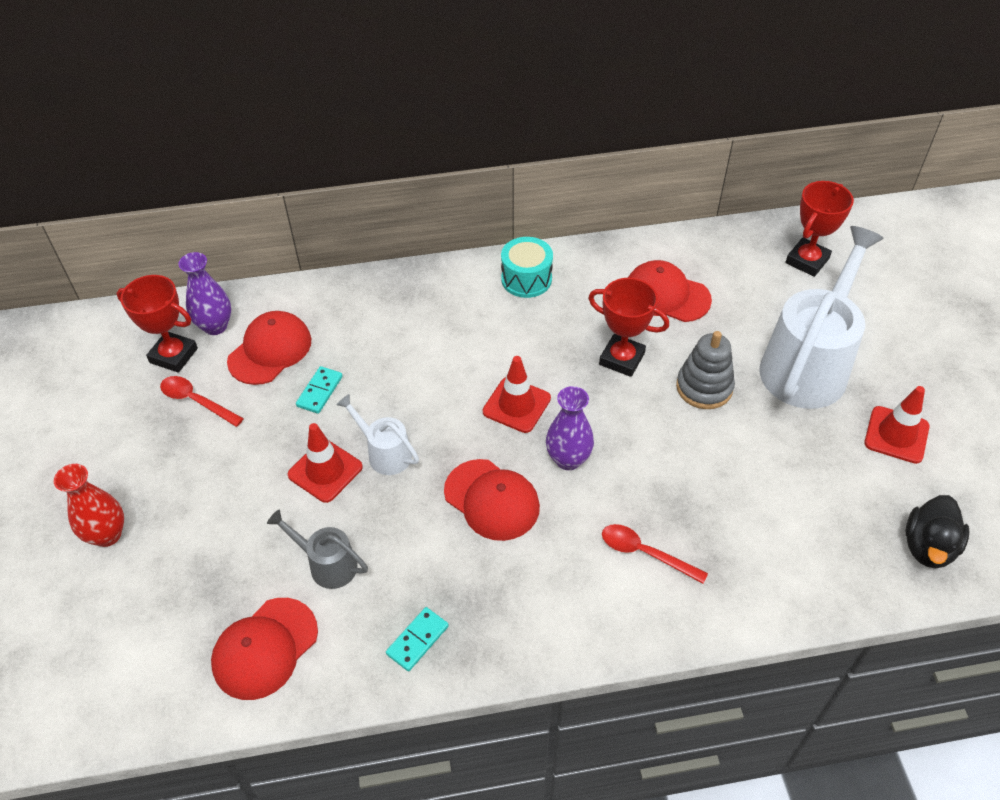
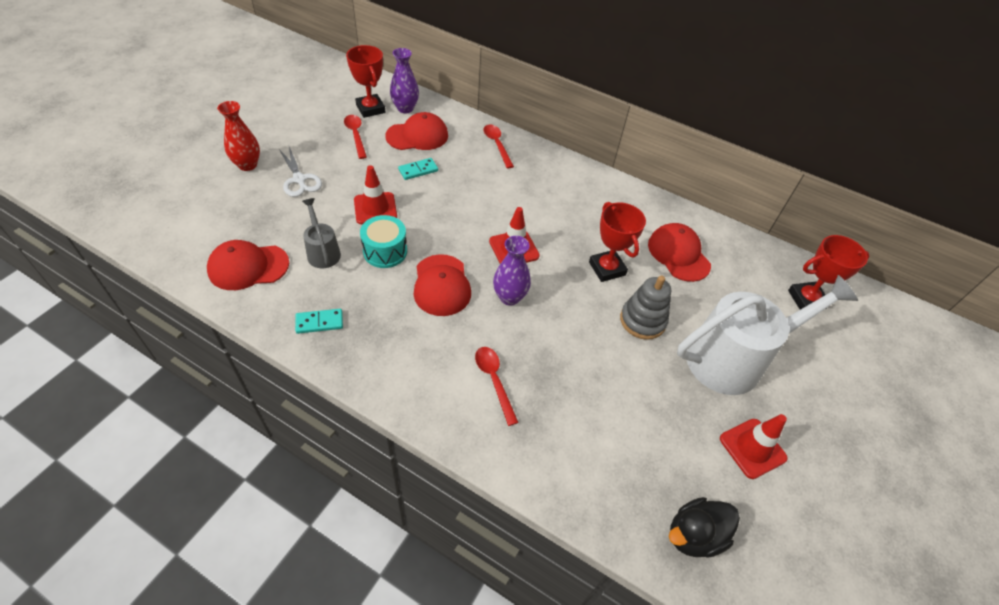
camera: 35 degrees right, 0 degrees up
(195, 504) = (299, 179): none -> white scissors
(370, 299) = (497, 145): none -> red spoon
(384, 453) = (414, 221): white watering can -> none
(526, 279) = (598, 190): turquoise drum -> turquoise drum (385, 251)

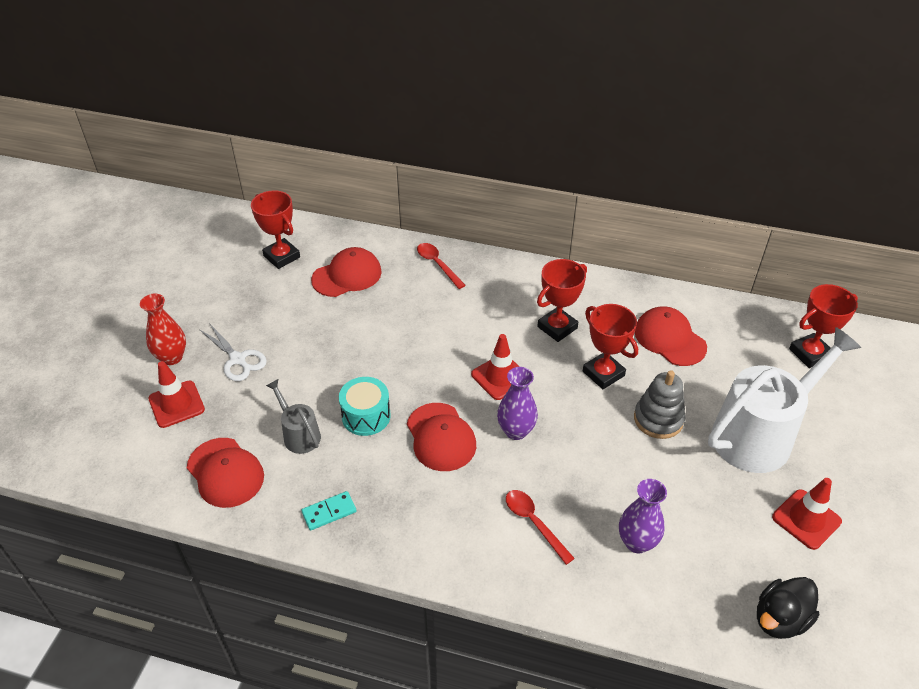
camera: 10 degrees left, 5 degrees down
(248, 267) = (225, 472): red cap -> red cap turned 105 degrees counterclockwise
(356, 135) = (278, 292): red spoon -> none
(375, 208) = (335, 371): red traffic cone -> red traffic cone (176, 404)
(405, 108) = (320, 246): purple vase -> purple vase (637, 542)
(418, 170) = (364, 315): turquoise domino -> none
(580, 220) = (557, 327): none -> red trophy

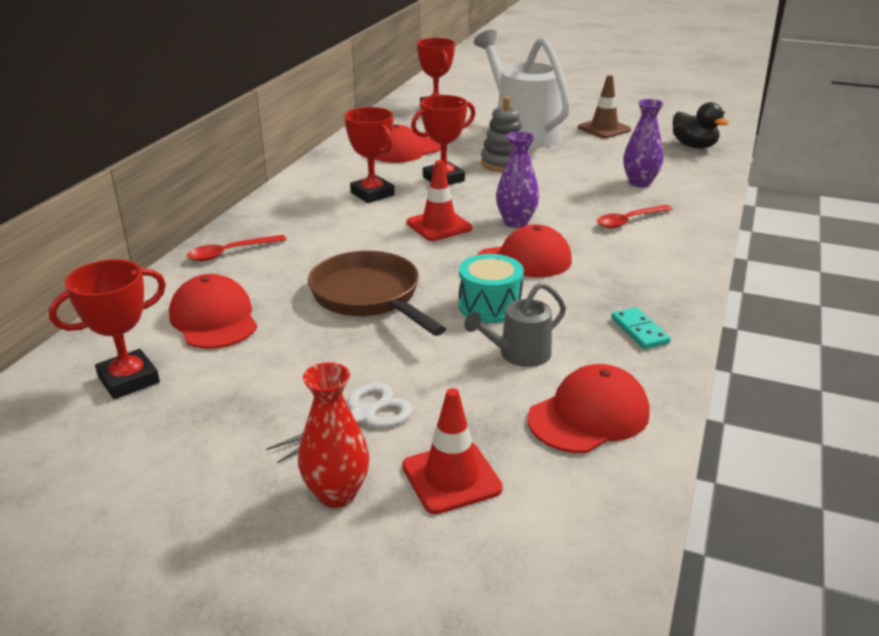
camera: 85 degrees left, 15 degrees down
(377, 346) = (369, 297): none -> brown pan
(806, 519) = (604, 129): red traffic cone -> brown traffic cone

